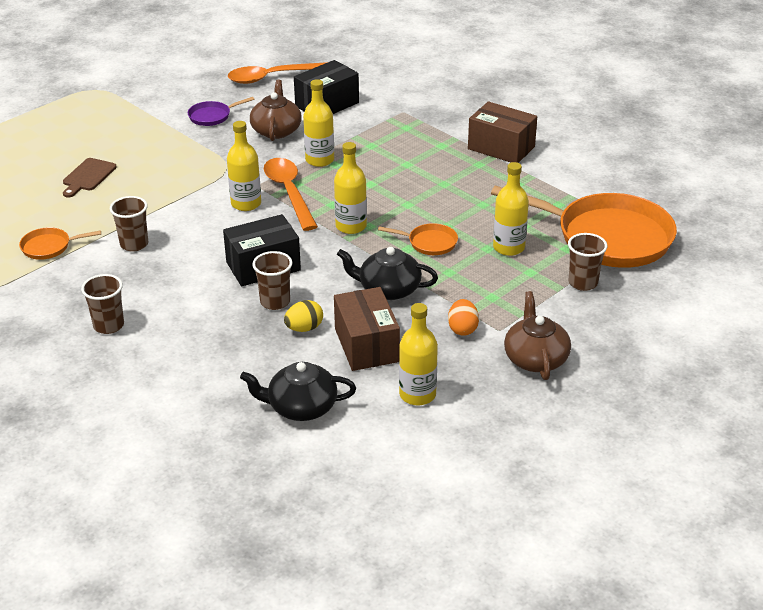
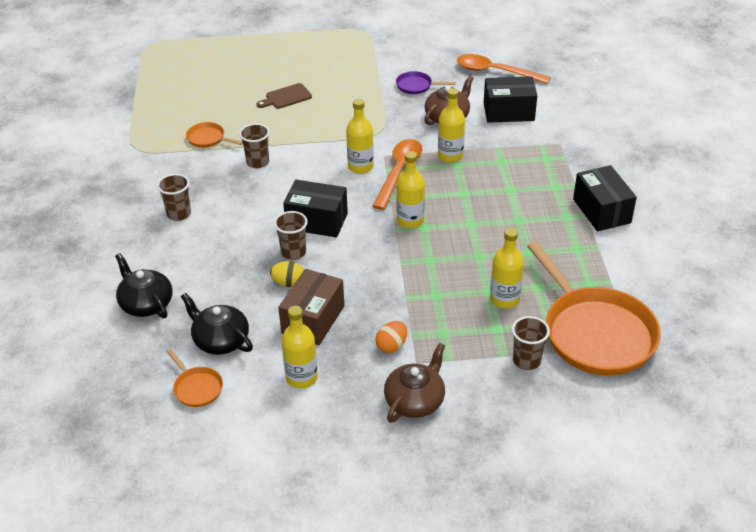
camera: 40 degrees right, 5 degrees up
(388, 289) = (378, 285): black teapot -> black teapot (146, 304)
(429, 243) = (450, 263): orange pan -> orange pan (197, 388)
(501, 148) = (601, 211): brown box -> black box

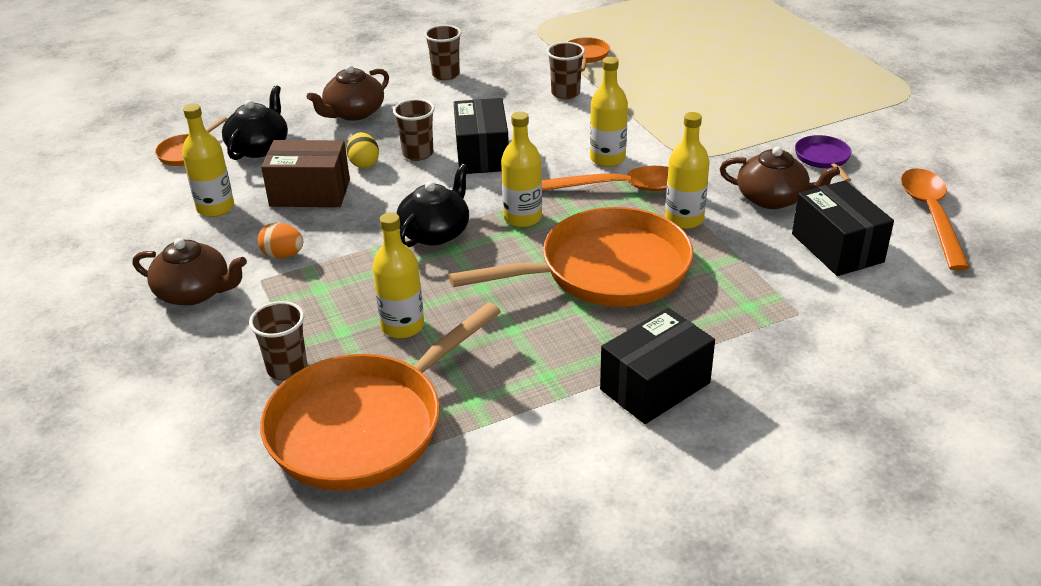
camera: 70 degrees right, 5 degrees down
(146, 304) = (299, 95): black teapot -> black teapot (435, 232)
(203, 276) = (354, 113): none -> brown teapot
(286, 97) = (707, 78): brown cutting board -> none
(487, 200) = (606, 270): none -> orange pan

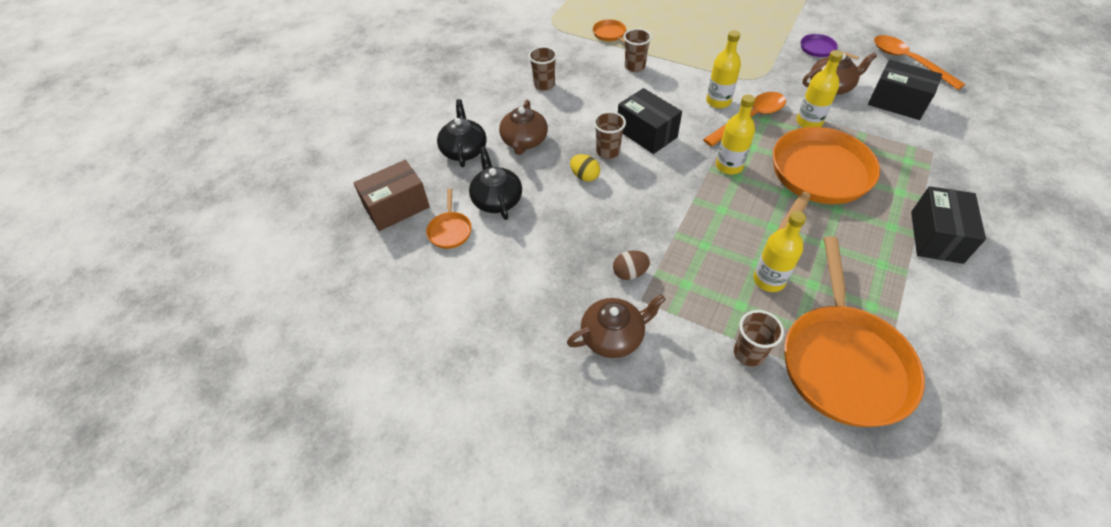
camera: 35 degrees left, 15 degrees up
(215, 208) = (534, 263): yellow bottle -> none
(283, 255) = (630, 273): orange egg -> brown egg
(310, 193) = (581, 216): brown box -> brown box (396, 207)
(435, 232) = (696, 203): black teapot -> black teapot (464, 150)

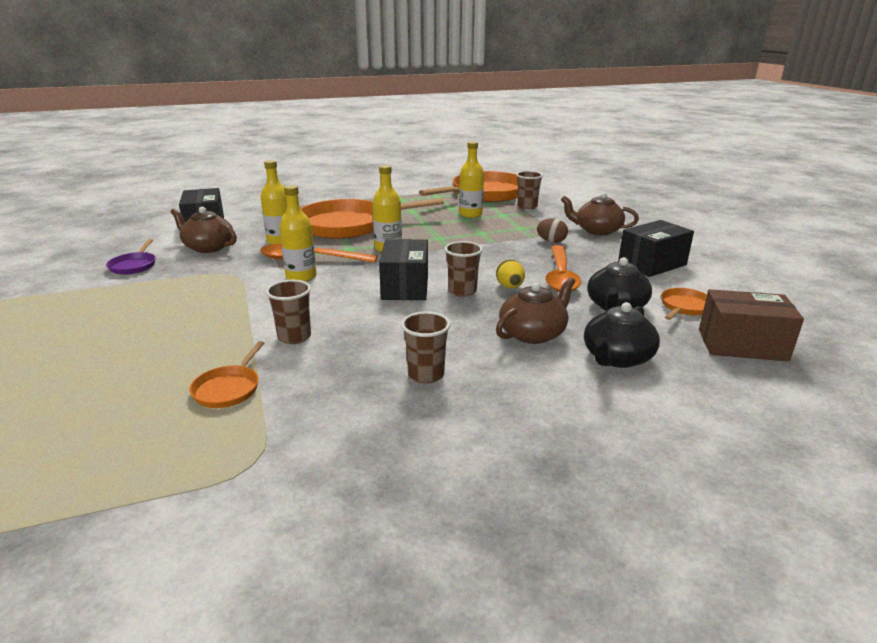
camera: 140 degrees left, 25 degrees down
(908, 62) = (123, 234): orange spoon -> orange spoon (560, 276)
(936, 237) = (354, 195): black box -> black box (652, 264)

